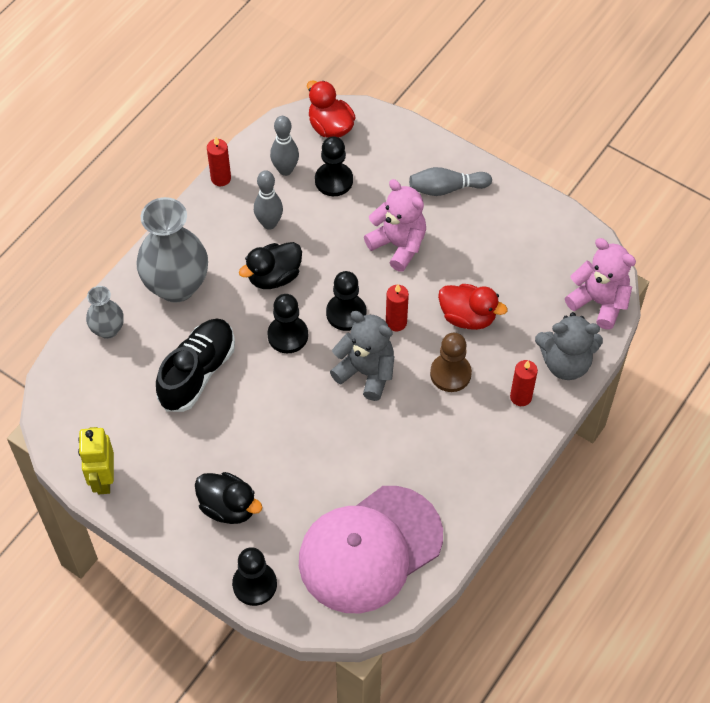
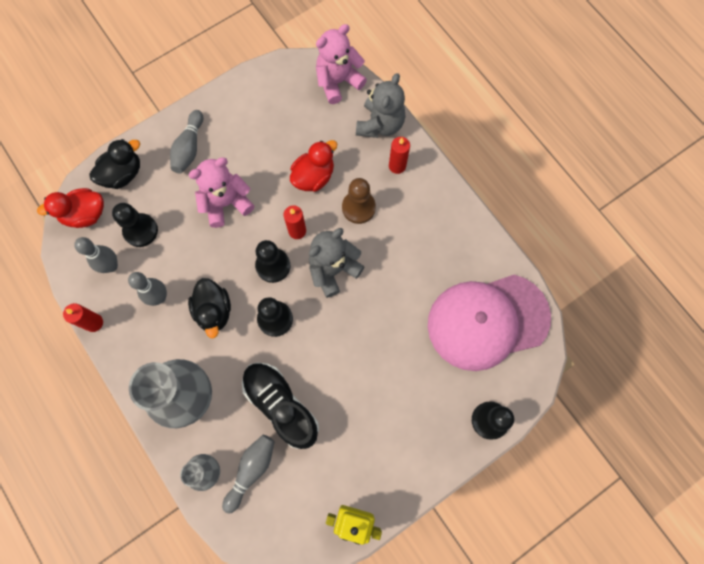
camera: 70 degrees left, 15 degrees up
(122, 368) = (251, 470): none -> grey bowling pin
(228, 507) = (415, 419): black duck -> black duck (123, 174)
(369, 549) = (487, 321): pink cap -> pink cap turned 90 degrees clockwise

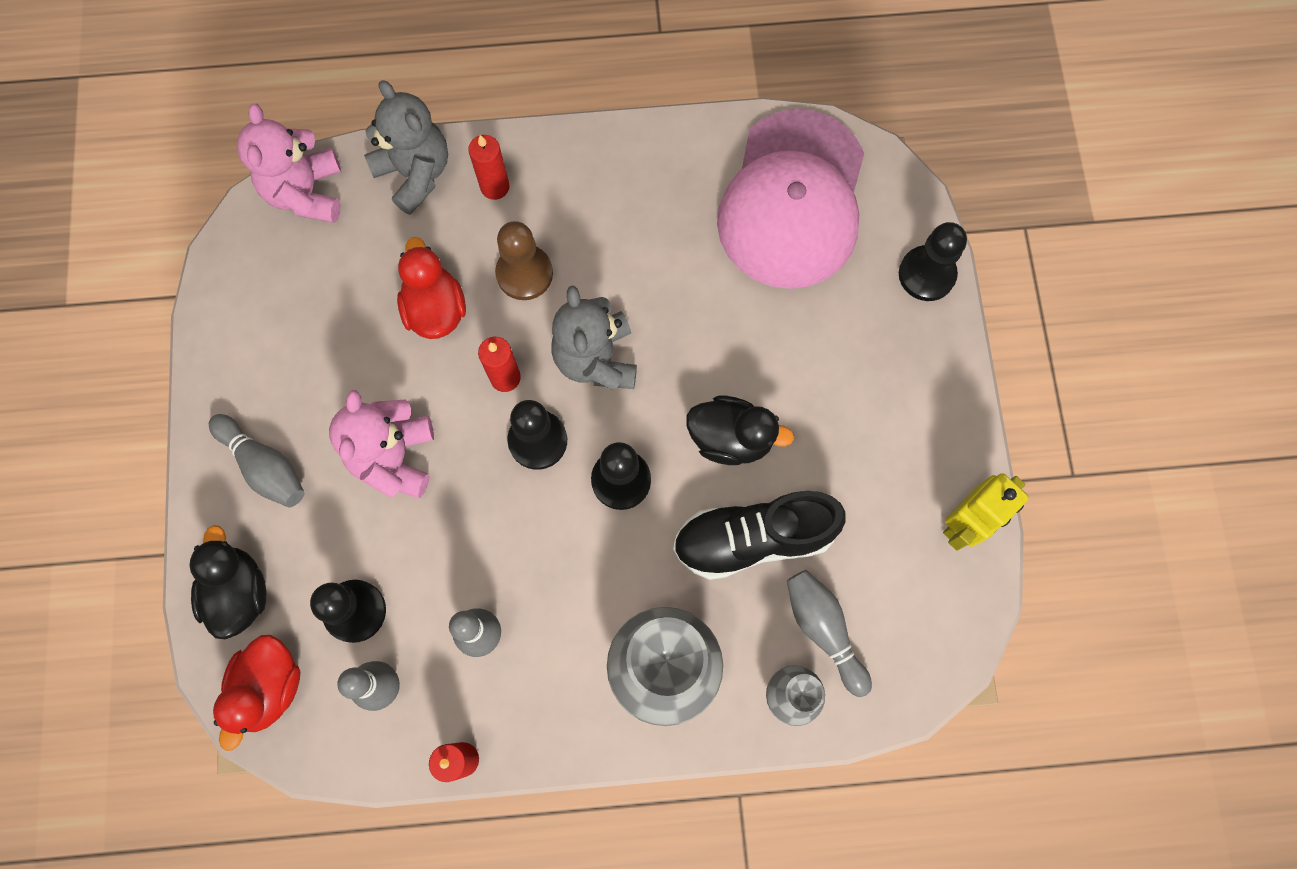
camera: 60 degrees left, 0 degrees up
(214, 311) = (555, 563): black duck -> black duck (731, 438)

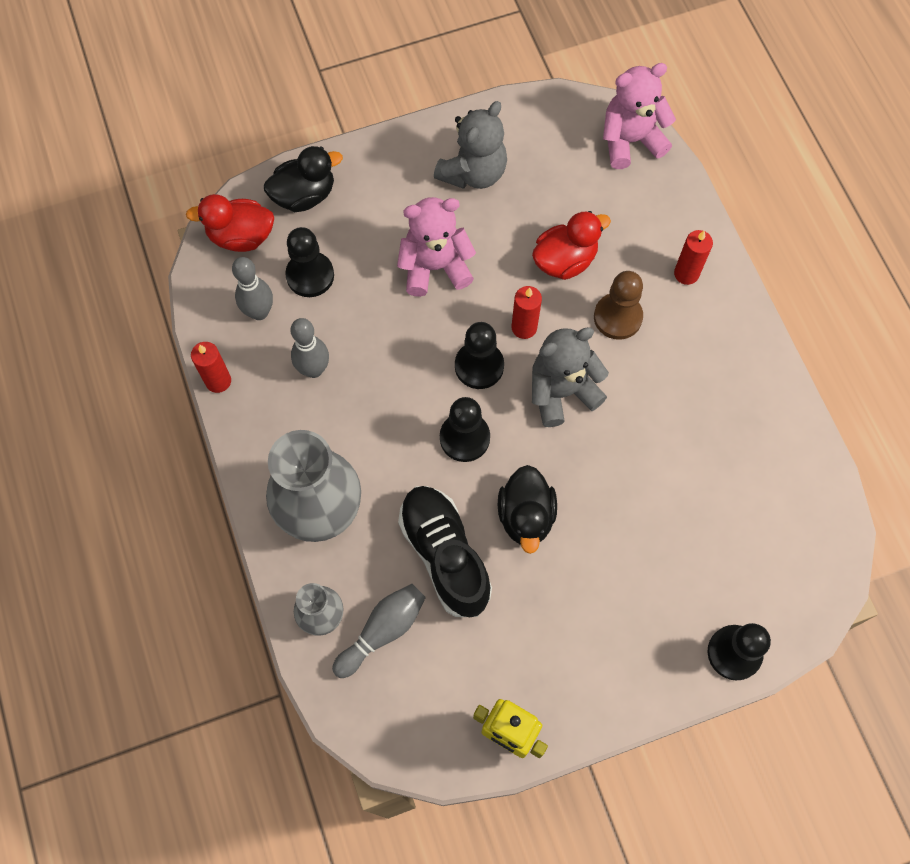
camera: 75 degrees right, 5 degrees down
(265, 466) = (402, 182): grey bowling pin -> none
(415, 173) = (676, 212): grey teddy bear -> grey teddy bear (473, 172)
(792, 200) = (764, 516): pink cap -> none

